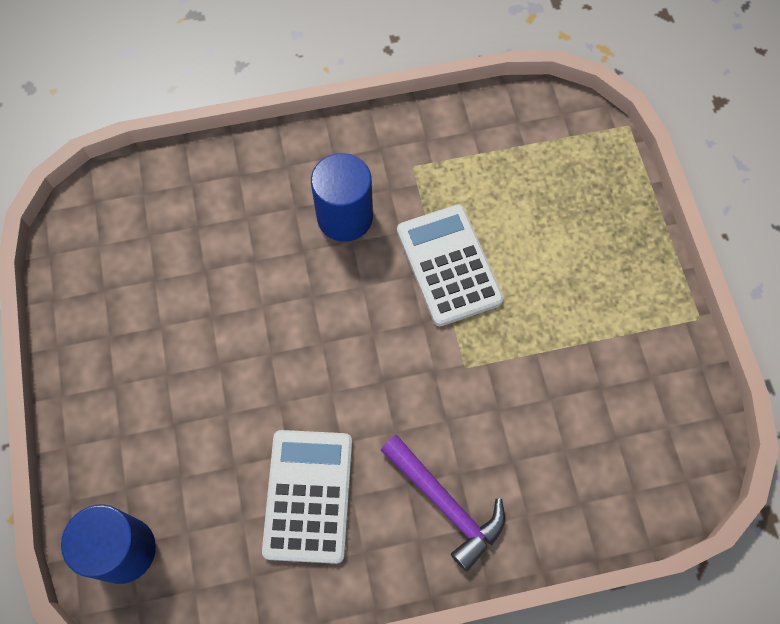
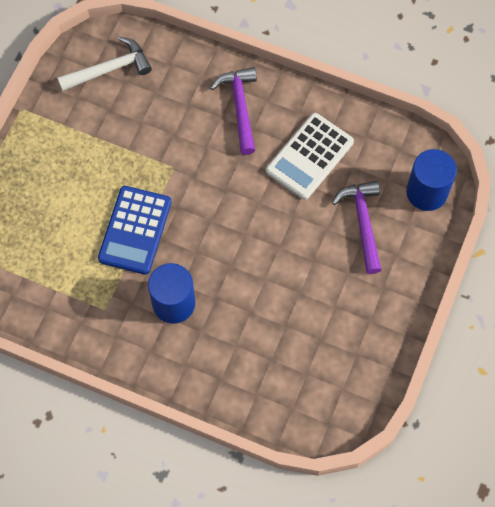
camera: 145 degrees left, 0 degrees up
(186, 451) = (362, 222): none -> purple hammer
(449, 265) = (135, 230): white calculator -> blue calculator
(647, 442) = (110, 69): none -> white hammer

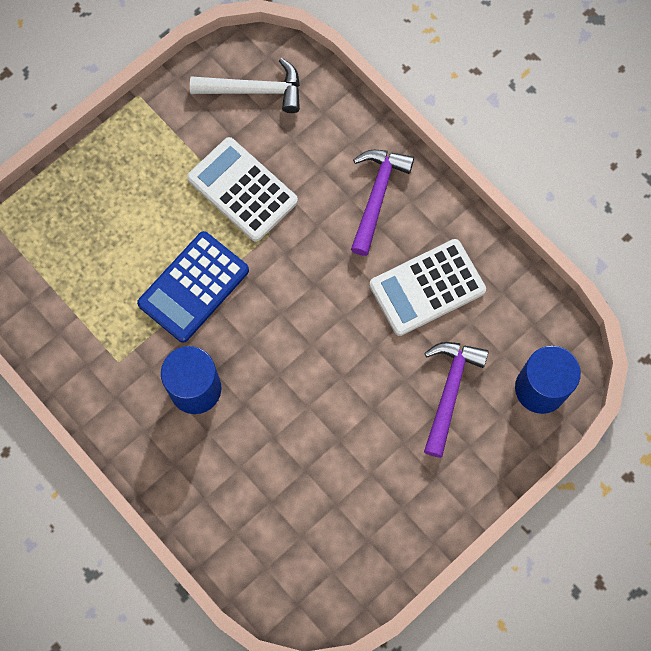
camera: 25 degrees right, 5 degrees up
(137, 144) = (242, 190): none -> white calculator

